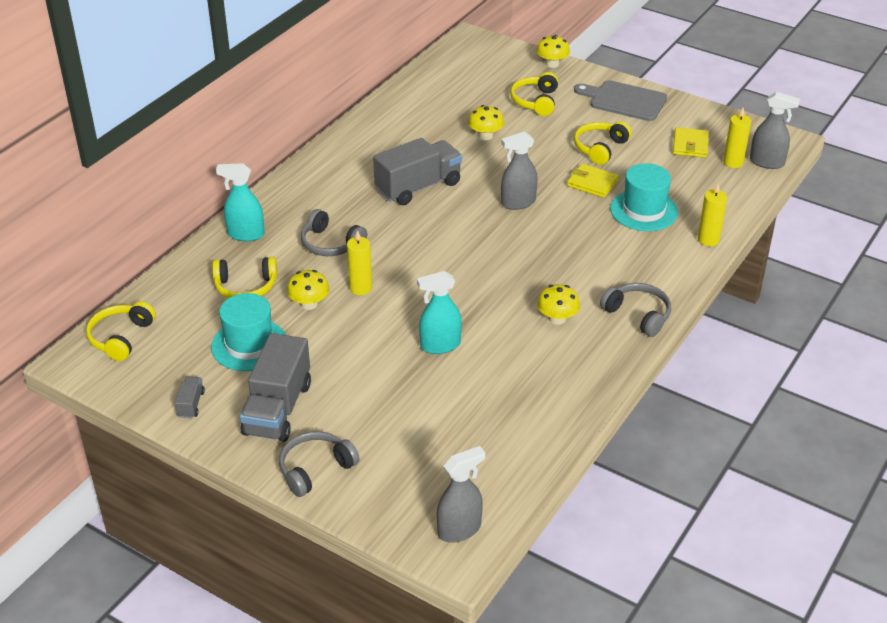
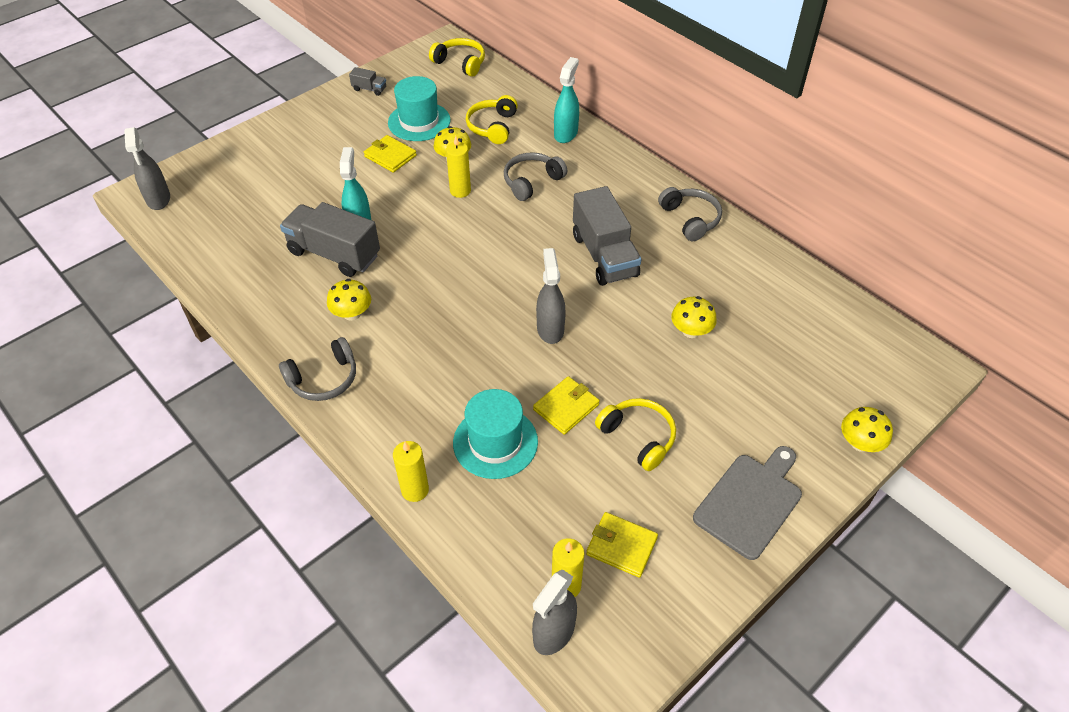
camera: 105 degrees right, 10 degrees up
(277, 409) = (339, 128): grey truck -> grey truck (334, 254)
(315, 469) = (266, 138): grey headphones -> grey headphones (690, 219)
(319, 352) = (390, 156): none -> yellow wallet
(536, 101) = (762, 399): yellow headphones -> none

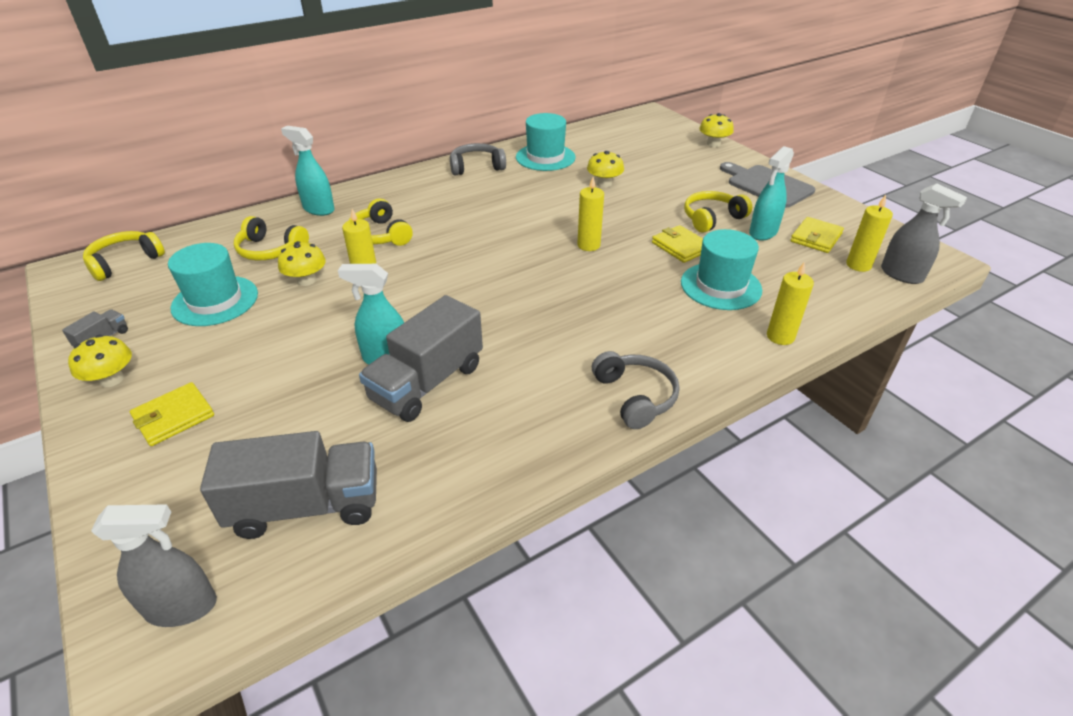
camera: 80 degrees left, 10 degrees down
(352, 313) = (536, 370): yellow mushroom -> yellow mushroom (112, 379)
(390, 156) = (266, 327): yellow wallet -> yellow wallet (174, 417)
(532, 182) = (380, 235): grey headphones -> yellow headphones
(550, 329) = (588, 245): grey spray bottle -> yellow candle
(604, 255) = (504, 209): grey truck -> grey truck (306, 506)
(618, 489) = (763, 232): none -> turquoise spray bottle
(739, 271) = (545, 157): none -> turquoise hat

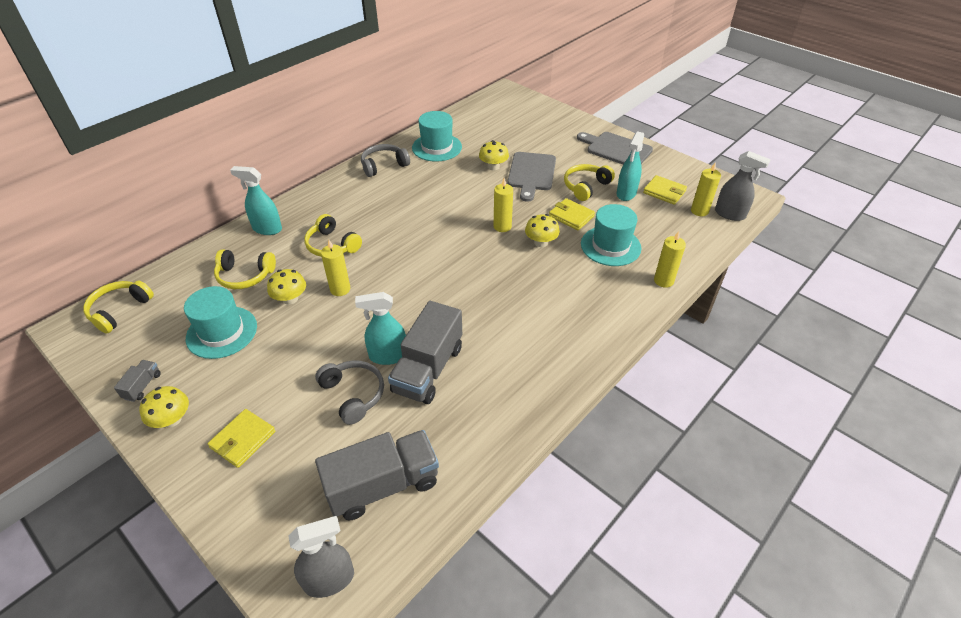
camera: 15 degrees left, 5 degrees up
(635, 396) = (581, 349): grey headphones -> grey headphones (353, 394)
(648, 196) = (531, 173): none -> grey cutting board
(713, 144) = (564, 115): yellow mushroom -> yellow mushroom (541, 242)
(816, 238) = (664, 192): yellow wallet -> yellow wallet turned 75 degrees counterclockwise

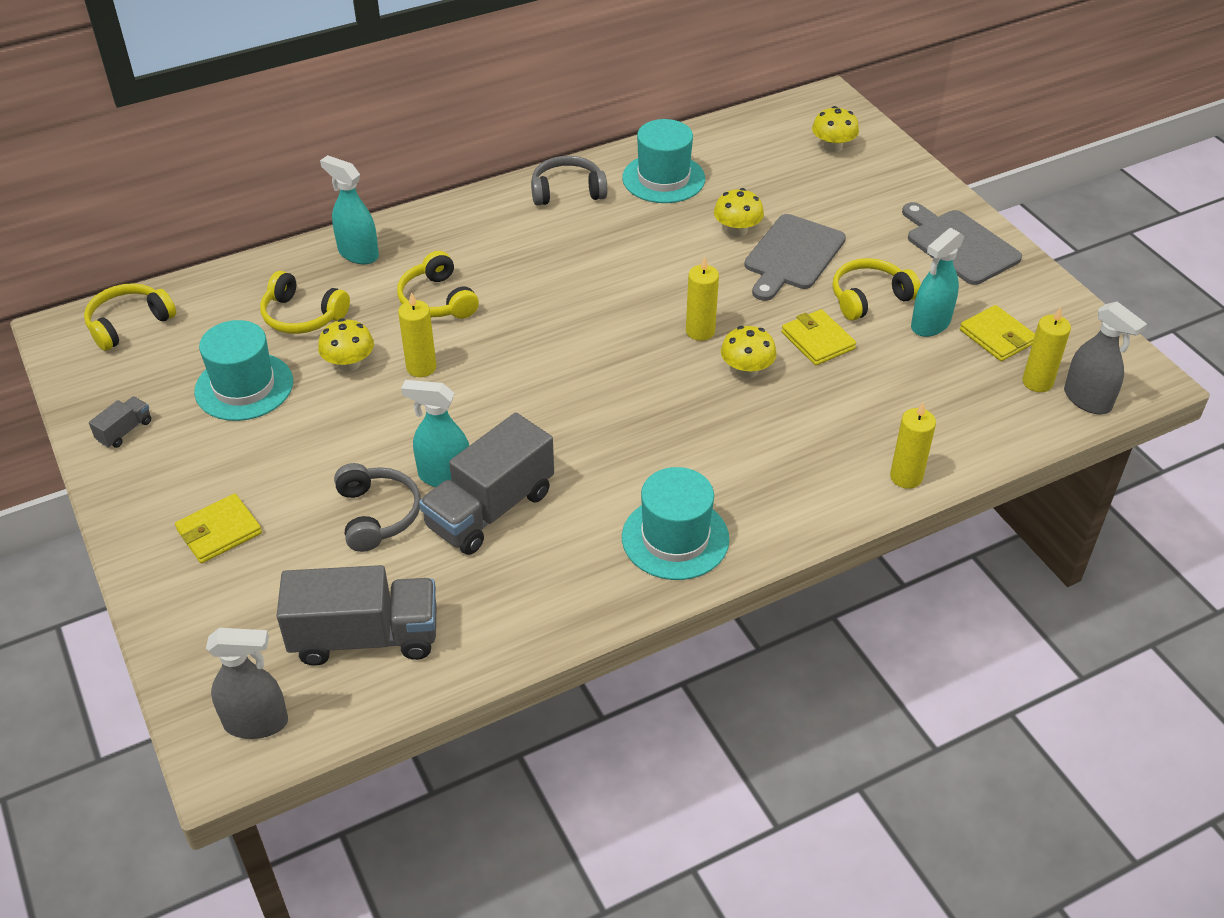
camera: 20 degrees right, 0 degrees up
(172, 419) = (145, 482): yellow mushroom -> yellow mushroom (833, 147)
(610, 246) = (853, 403): turquoise hat -> turquoise hat (675, 538)

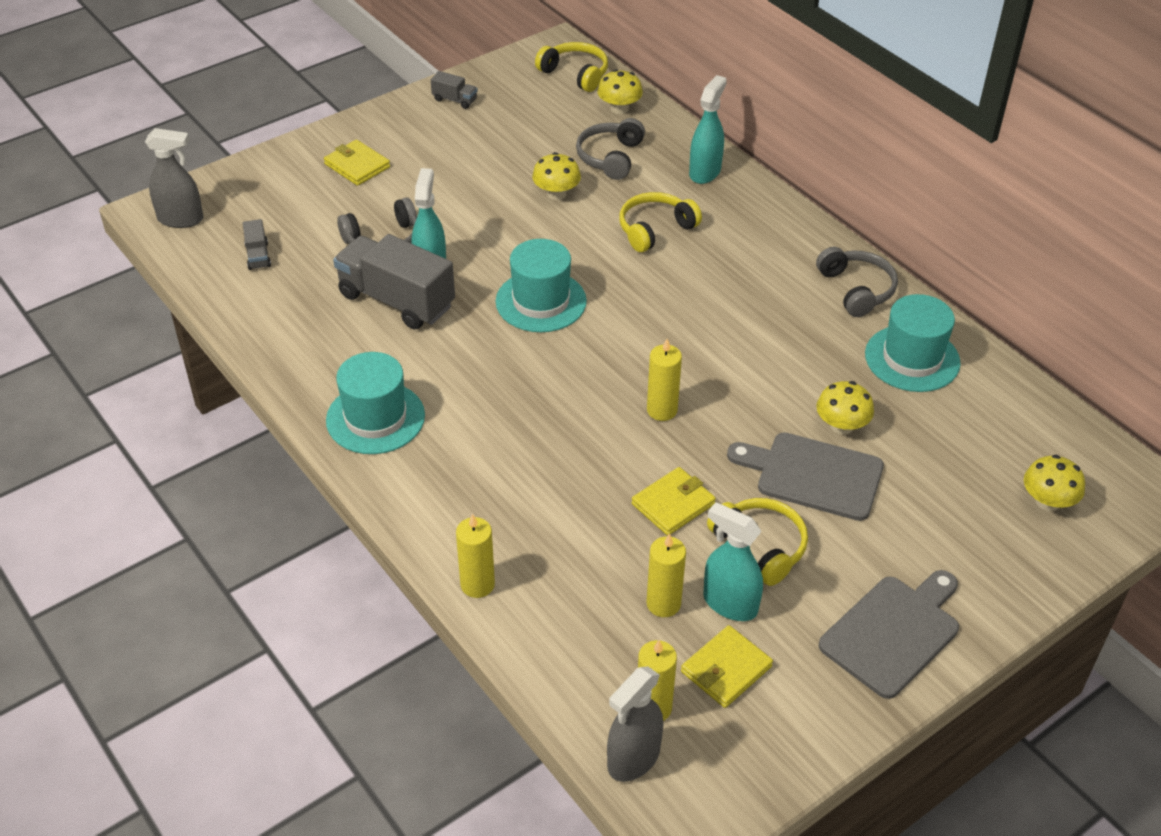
camera: 80 degrees right, 0 degrees up
(244, 386) = (516, 145): turquoise hat -> turquoise hat (541, 301)
(256, 722) = (181, 219): grey spray bottle -> grey spray bottle turned 75 degrees counterclockwise
(302, 316) = (610, 157): yellow headphones -> grey headphones
(365, 637) = (258, 256): grey truck -> grey truck, size x0.44
(421, 367) = (562, 234): yellow candle -> yellow candle (663, 604)
(746, 370) = (611, 450): yellow mushroom -> yellow mushroom (619, 108)

